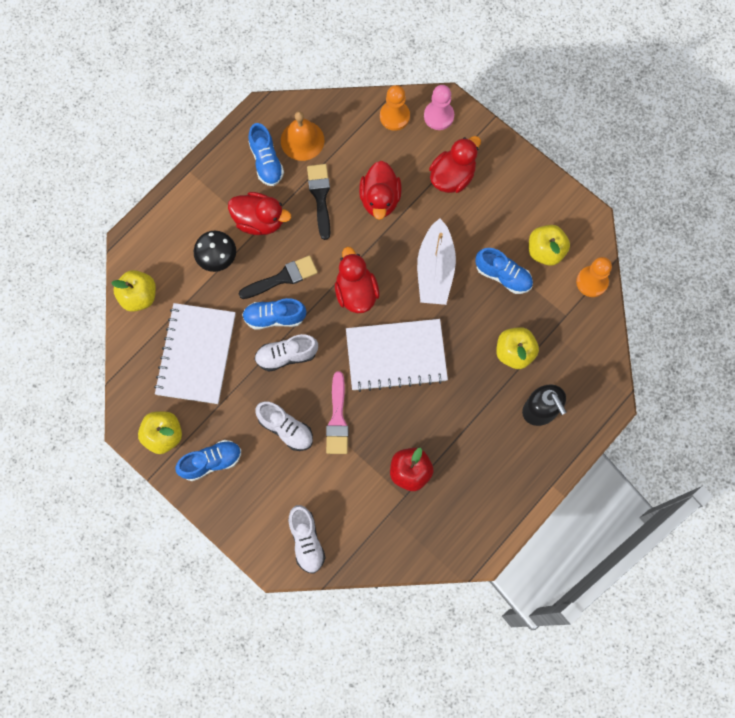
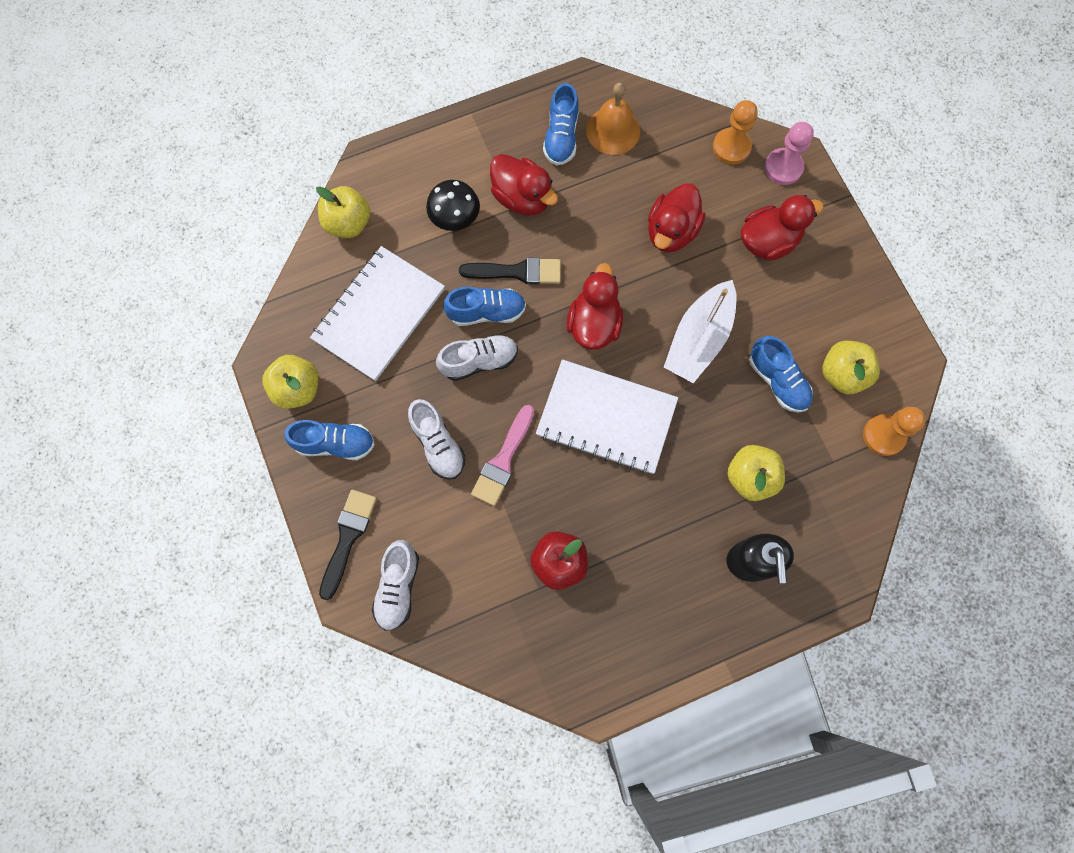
camera: 25 degrees right, 0 degrees up
(274, 317) = (487, 312): blue shoe -> blue shoe turned 150 degrees clockwise
(286, 356) = (479, 361): white shoe -> white shoe turned 150 degrees clockwise
(320, 197) = (603, 201): black brush -> black brush (347, 538)

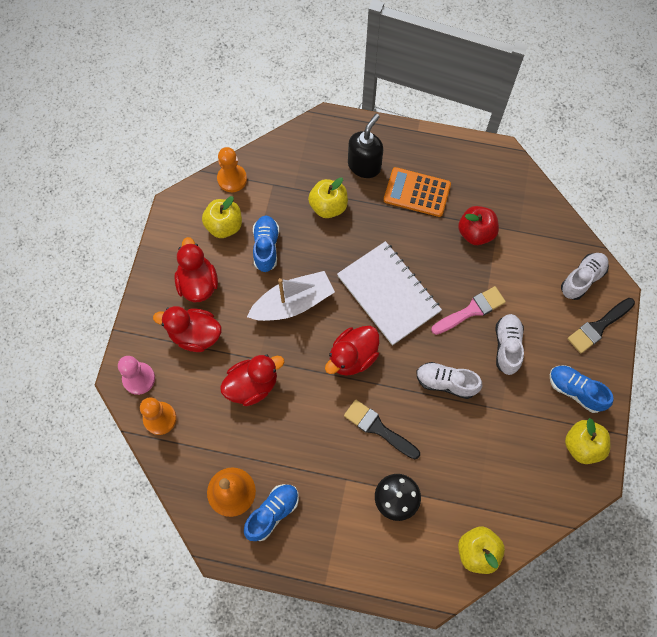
camera: 145 degrees left, 5 degrees down
(379, 314) = (495, 462): white notebook -> none
(487, 312) = (418, 413): blue shoe -> none
(522, 198) = (336, 483): red duck -> red duck (198, 283)
(663, 569) = (417, 192): none -> orange calculator

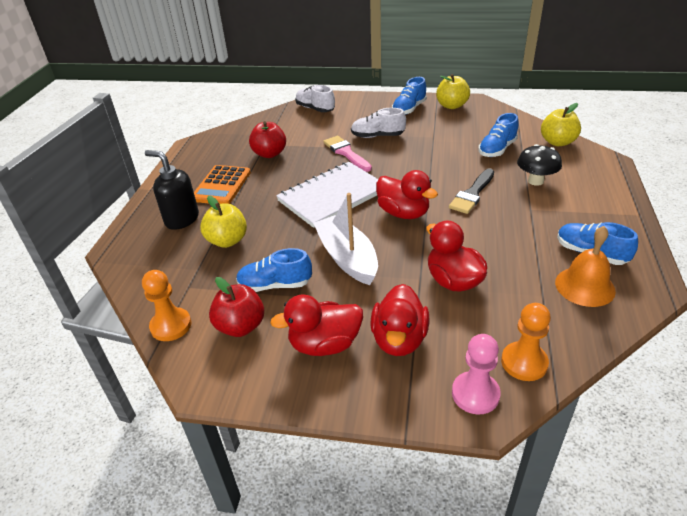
camera: 90 degrees left, 30 degrees down
(224, 226) = (240, 326): yellow apple -> red apple
(446, 383) = (417, 162): white shoe -> none
(466, 475) = (497, 149): none -> blue shoe
(598, 326) = (354, 102): black brush -> none

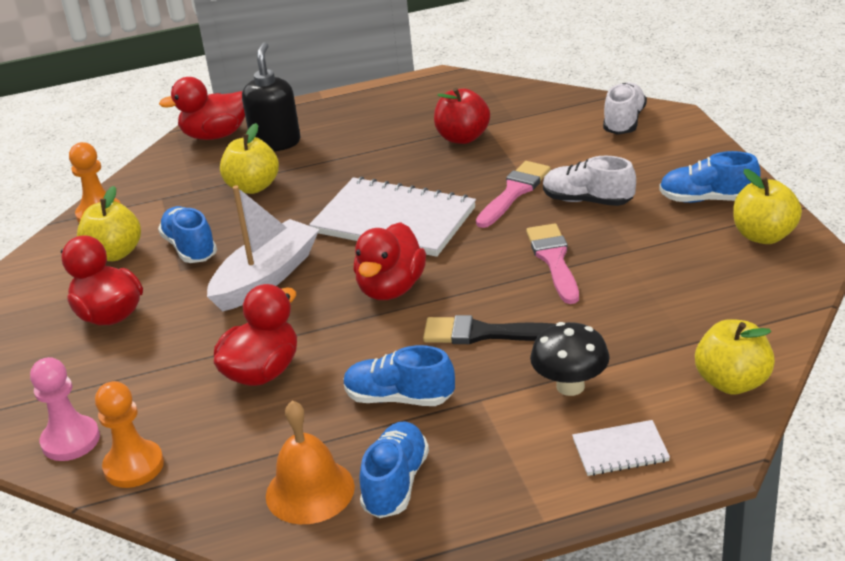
camera: 65 degrees right, 5 degrees down
(221, 186) = (361, 137): orange calculator -> none
(240, 326) = (115, 253): red apple -> yellow apple
(377, 136) = (587, 201): white shoe -> white shoe turned 45 degrees counterclockwise
(399, 339) = (136, 362): red duck -> red duck (215, 135)
(423, 158) = (554, 260): none -> pink brush
(497, 149) = (645, 322): blue shoe -> blue shoe (399, 398)
(593, 181) = (620, 450): none -> white notebook

